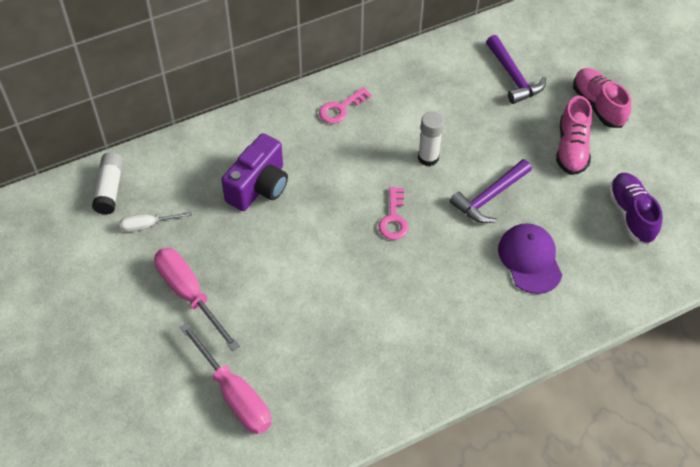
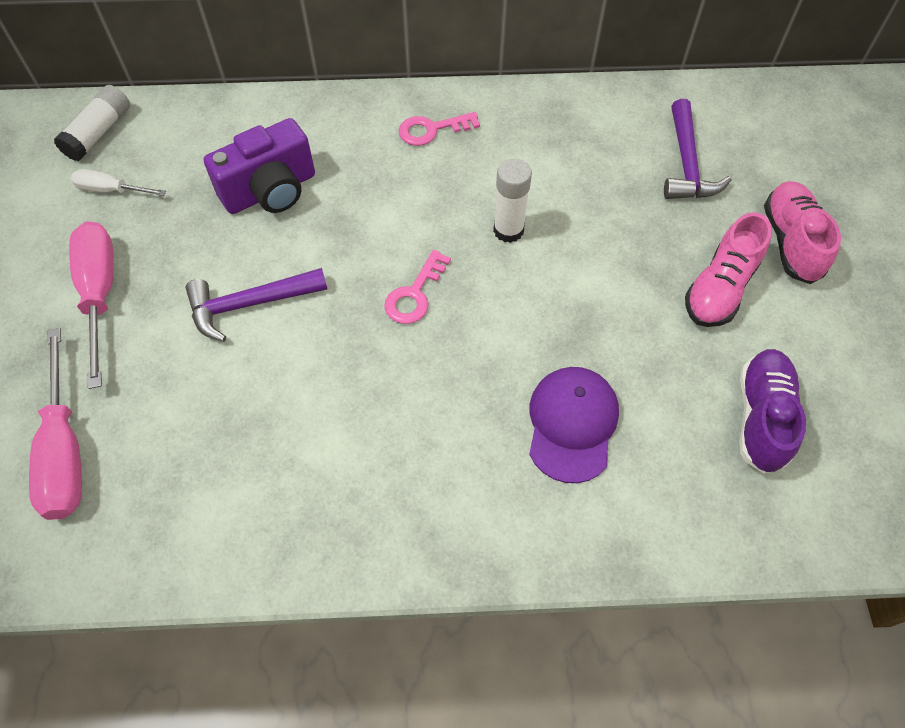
camera: 25 degrees right, 5 degrees up
(489, 197) = (563, 313): purple hammer -> purple hammer (250, 304)

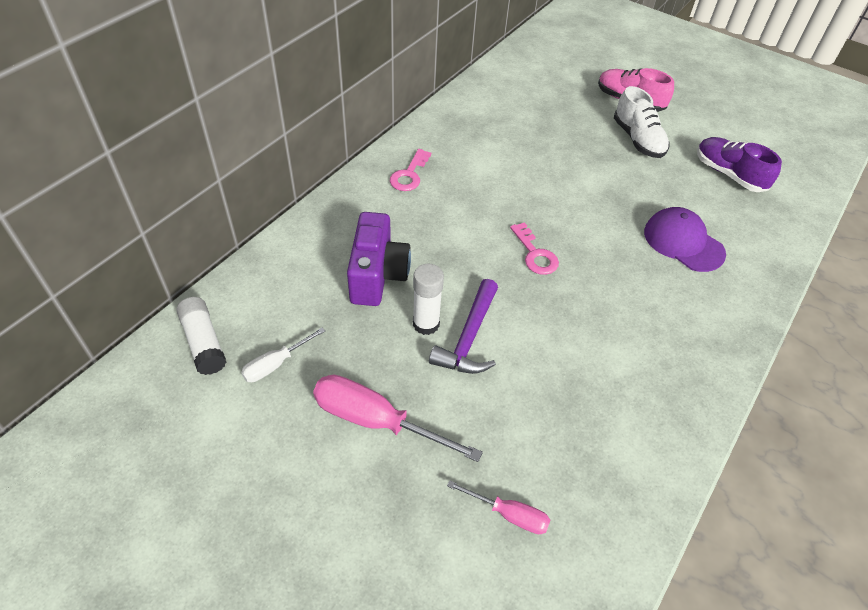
camera: 55 degrees left, 10 degrees down
(65, 450) = (509, 514): pink screwdriver -> pink screwdriver, size x0.56
(508, 230) = (524, 189): white glue stick -> white glue stick (426, 324)
(686, 164) = (543, 100): purple hammer -> none
(720, 288) = (638, 139): pink shoe -> white shoe

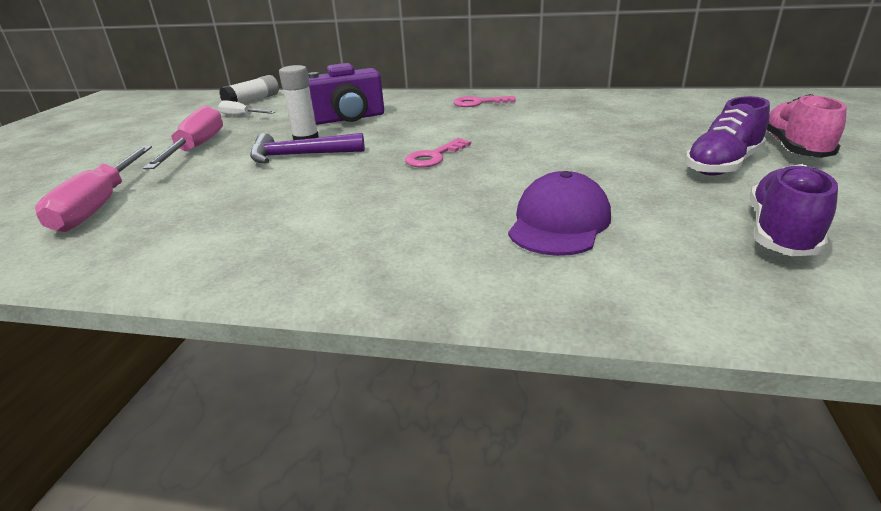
camera: 70 degrees right, 20 degrees down
(509, 514) = (100, 205): pink screwdriver -> pink screwdriver, size x1.80
(638, 139) = (722, 165): white shoe -> purple shoe

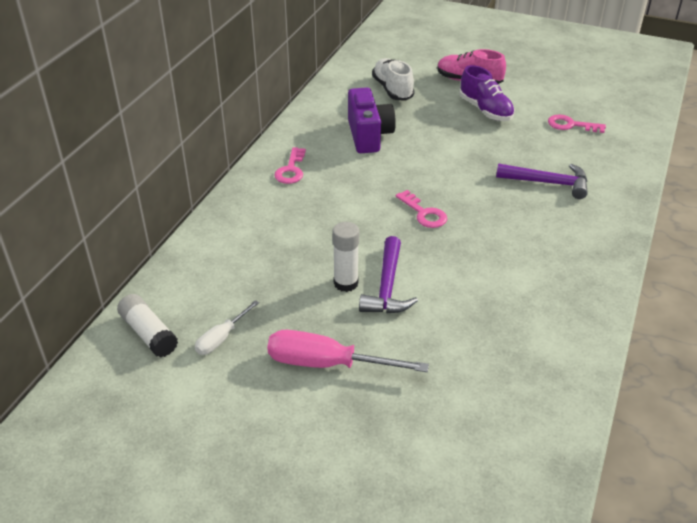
camera: 80 degrees left, 10 degrees up
(100, 205) = (464, 409): pink screwdriver -> none
(348, 119) = (289, 253): purple camera -> purple camera (369, 135)
(559, 222) = (548, 183): purple cap -> purple hammer
(692, 116) = (392, 89): none -> white shoe
(781, 232) = (571, 125): purple shoe -> pink key

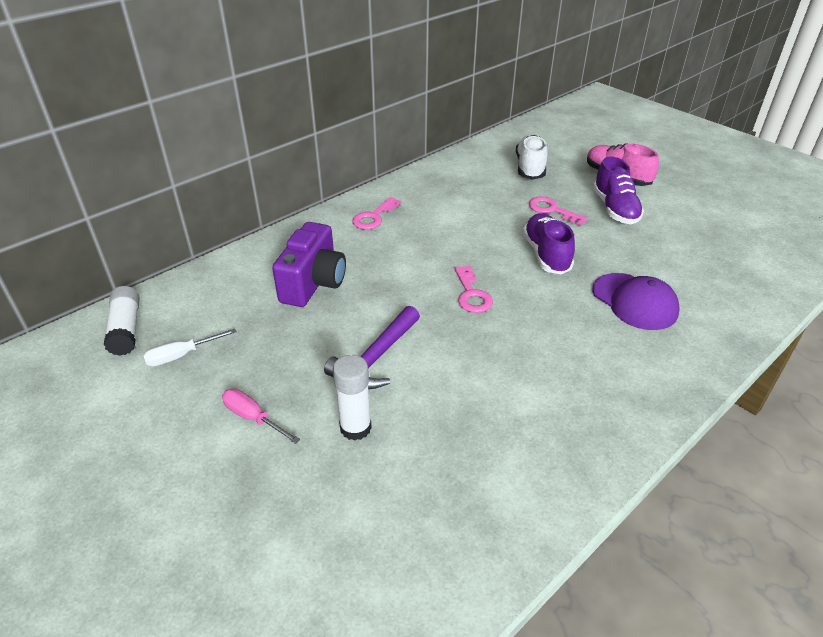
camera: 25 degrees right, 0 degrees up
(327, 364) = (253, 418): pink screwdriver -> pink screwdriver, size x0.56
(346, 283) = (338, 340): white glue stick -> white glue stick (355, 428)
(369, 135) = (473, 204): purple camera -> purple camera (313, 283)
(458, 164) = (546, 254): none -> purple shoe
(548, 183) = (634, 301): purple hammer -> purple cap
(571, 125) = (705, 247): pink key -> pink key (552, 210)

